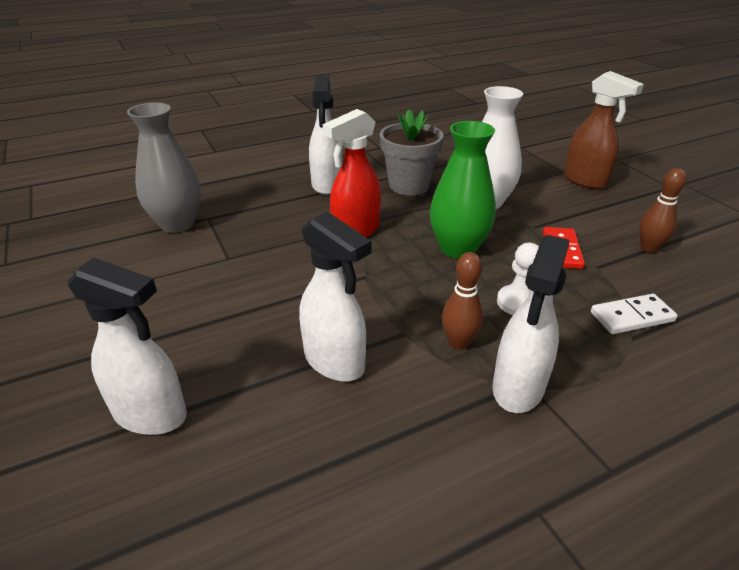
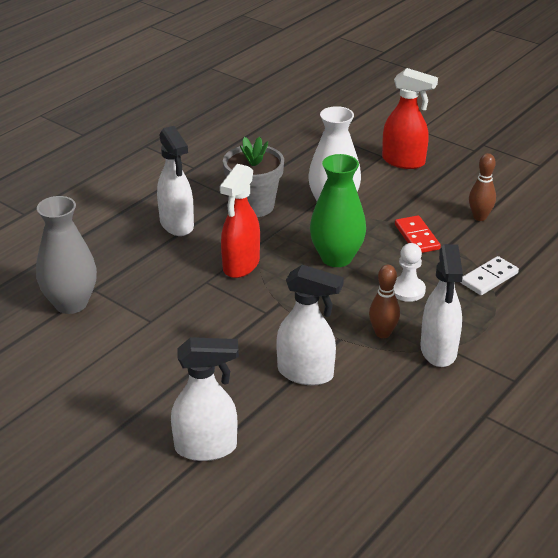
camera: 25 degrees left, 0 degrees up
(585, 181) = (404, 161): brown spray bottle -> red spray bottle

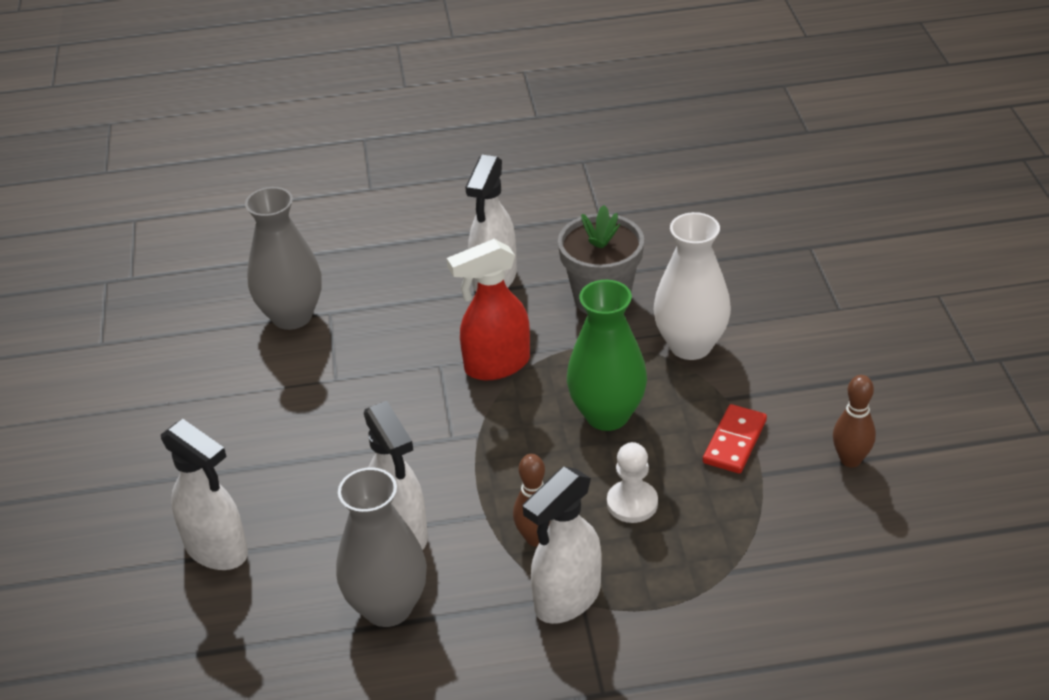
camera: 45 degrees right, 5 degrees up
(352, 412) = (388, 607): none -> grey vase
(404, 161) = (856, 330): red spray bottle -> none
(489, 278) = (749, 547): white domino -> none

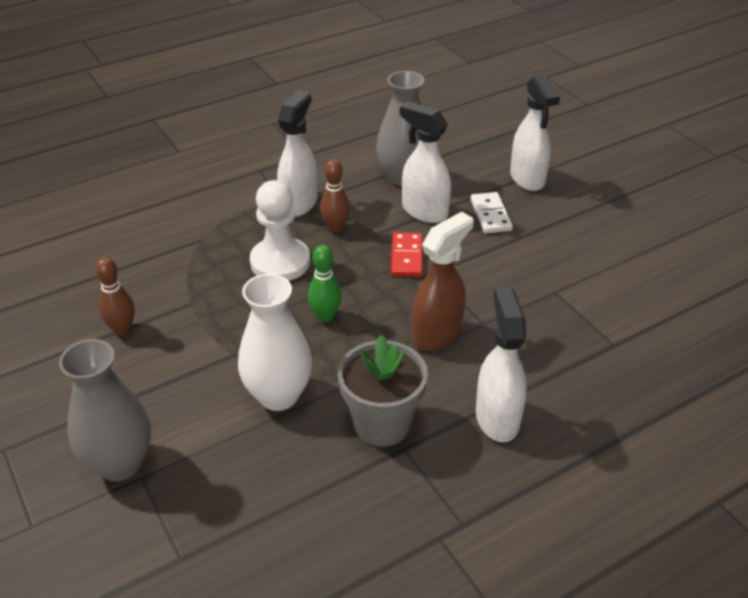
camera: 155 degrees right, 0 degrees up
(217, 550) = (527, 179): white spray bottle -> white spray bottle turned 120 degrees counterclockwise
(292, 316) = (641, 332): grey vase -> grey vase (120, 463)
(319, 501) = (490, 215): none -> white domino
(496, 365) = (437, 334): red spray bottle -> brown spray bottle
(607, 415) = (325, 317): green vase -> green bowling pin
(632, 503) = (280, 262): white pawn -> white pawn, size x1.61
(735, 442) = (217, 321): red domino -> red domino (406, 257)

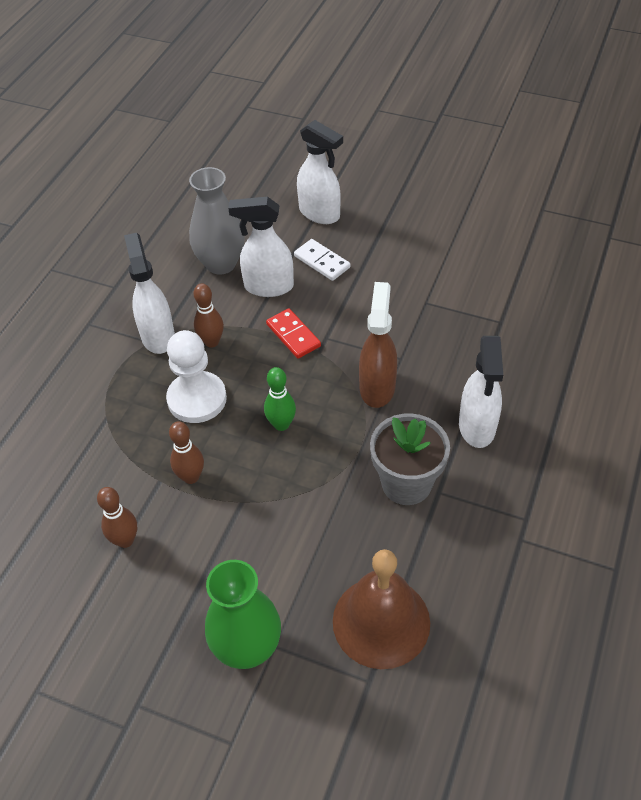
camera: 35 degrees left, 10 degrees up
(120, 463) = (247, 648): grey vase -> green vase
(215, 314) = (191, 477): none -> brown bowling pin
(242, 518) = (381, 621): none -> brown bell
(278, 395) = (311, 511): white vase -> none
(497, 418) = (477, 427): white spray bottle -> white spray bottle turned 135 degrees counterclockwise

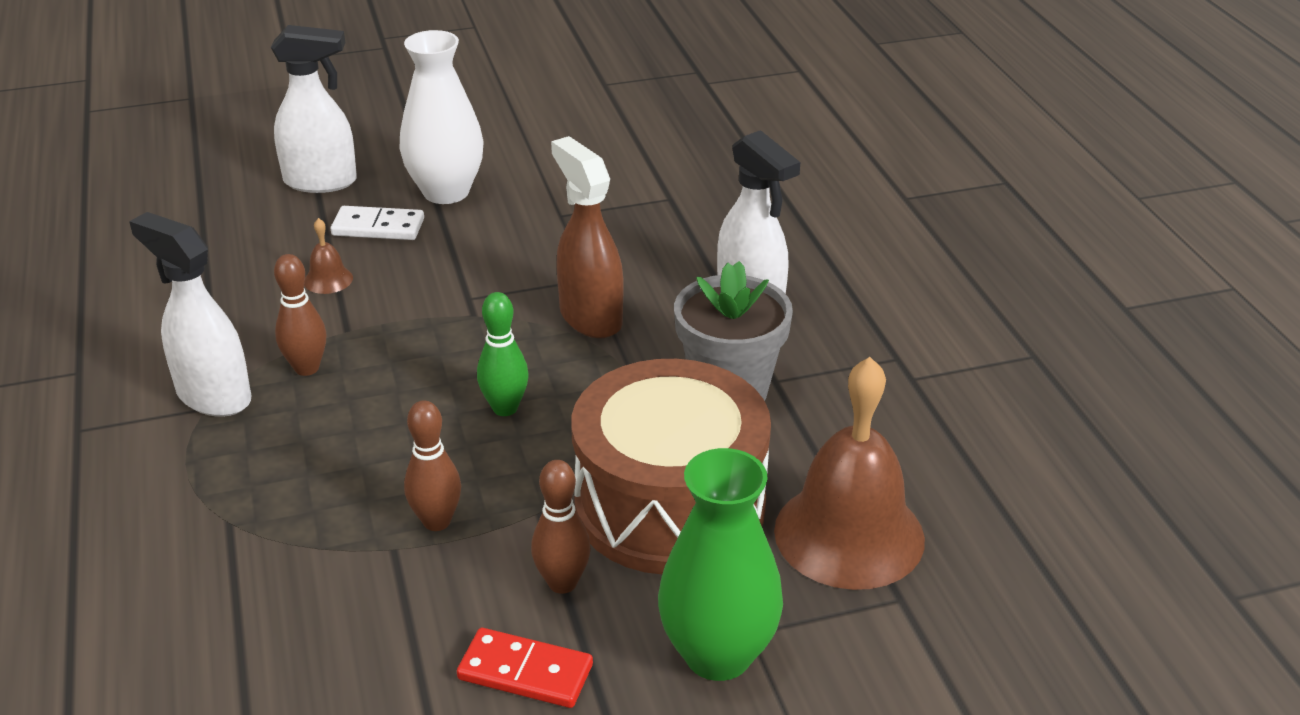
camera: 40 degrees left, 15 degrees down
(125, 540) = (413, 639): brown bowling pin -> brown bowling pin (562, 583)
(197, 399) = (352, 436): white pawn -> none
(221, 264) = (229, 283): grey vase -> none
(268, 287) = (328, 279): white spray bottle -> brown bell
(293, 335) = (420, 314): red domino -> red domino (525, 672)
(306, 540) = (669, 505): none -> brown drum
(378, 253) = (446, 192): none -> white vase

